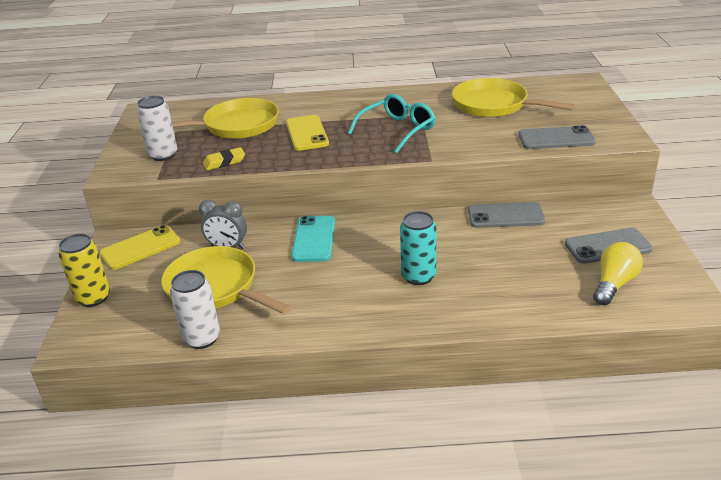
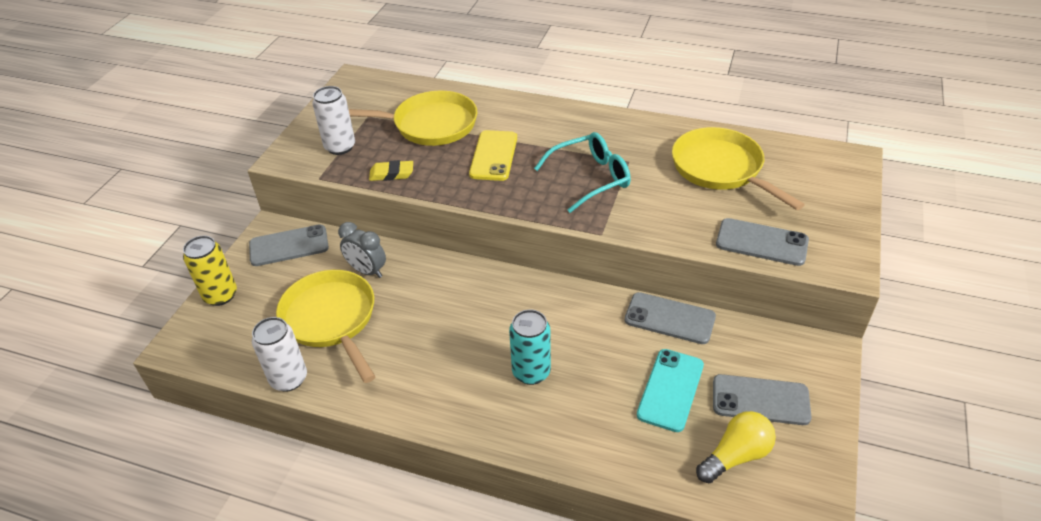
camera: 20 degrees right, 10 degrees up
(140, 248) = (289, 246): yellow phone -> grey phone
(314, 239) = (454, 287): turquoise phone -> turquoise phone (670, 390)

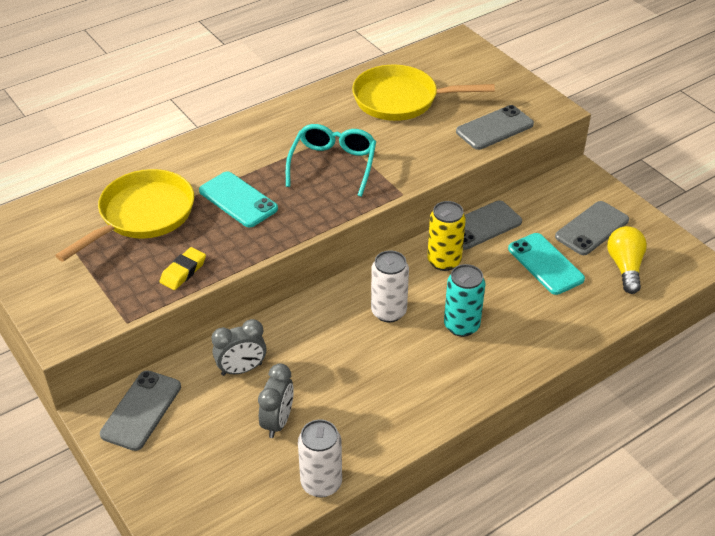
camera: 55 degrees left, 0 degrees up
(220, 295) = (154, 493): yellow can -> yellow can (444, 261)
(331, 319) = (278, 421): yellow pan -> grey clock
(340, 147) = (96, 287): white can -> white can (388, 312)
(493, 156) = (238, 200): yellow phone -> turquoise phone

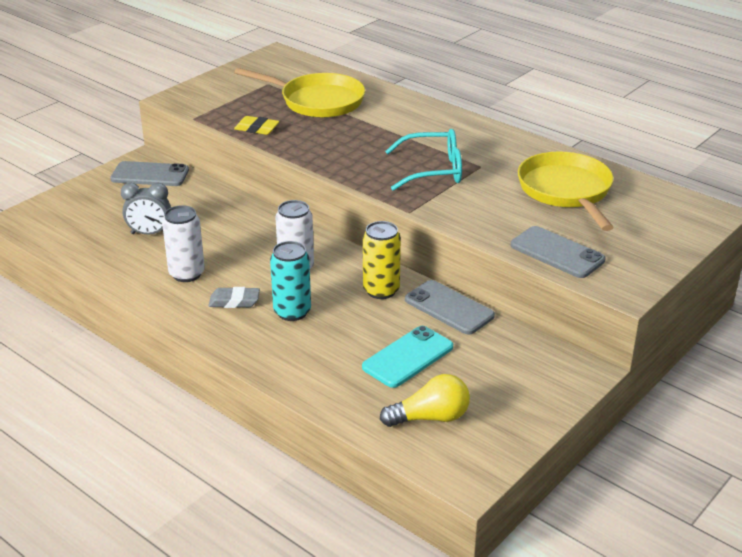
camera: 75 degrees right, 10 degrees down
(238, 200) = (357, 135): turquoise phone -> none
(241, 369) = (203, 208): grey clock -> none
(321, 483) = (88, 263): white can -> white can (187, 274)
(432, 365) = (234, 301): none -> grey eraser
(592, 228) = (487, 387): grey phone -> none

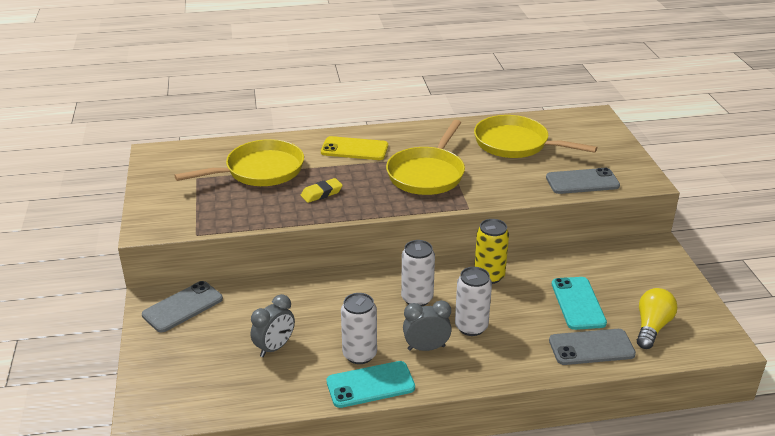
camera: 50 degrees left, 0 degrees up
(155, 295) = (370, 385): none -> turquoise phone
(234, 301) = (426, 348): grey eraser -> grey clock
(257, 129) = (260, 214): yellow eraser -> yellow eraser (321, 193)
(292, 312) = (471, 327): turquoise can -> white can
(418, 123) = (354, 149): none -> yellow phone
(433, 170) = (427, 174): turquoise glasses -> yellow pan
(449, 308) = (540, 259): grey phone -> grey phone (591, 347)

